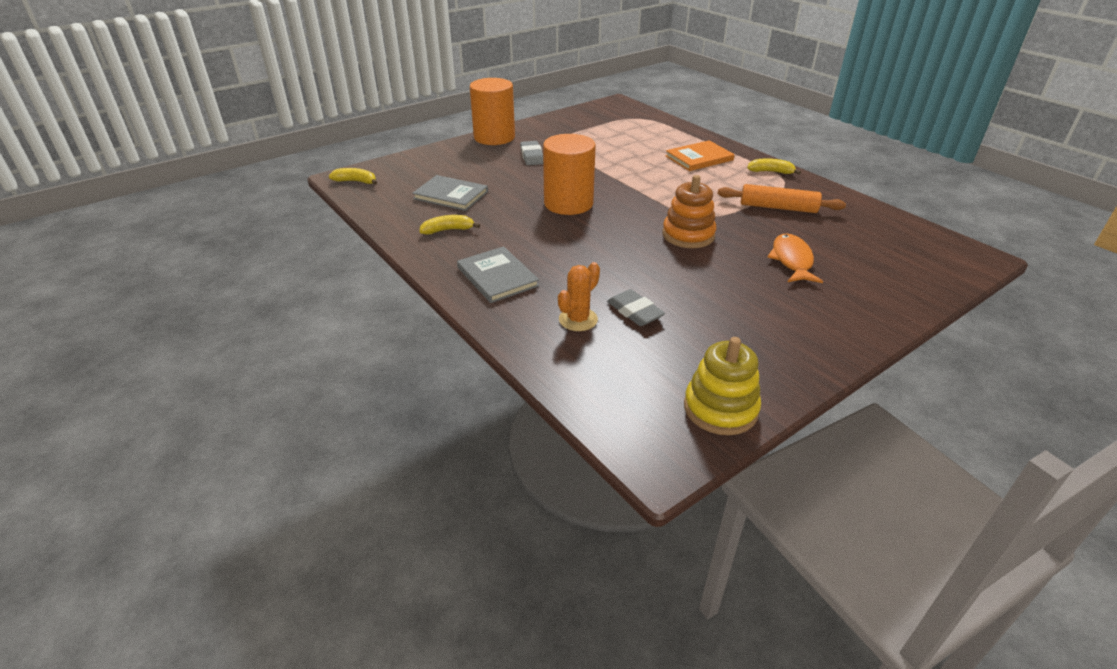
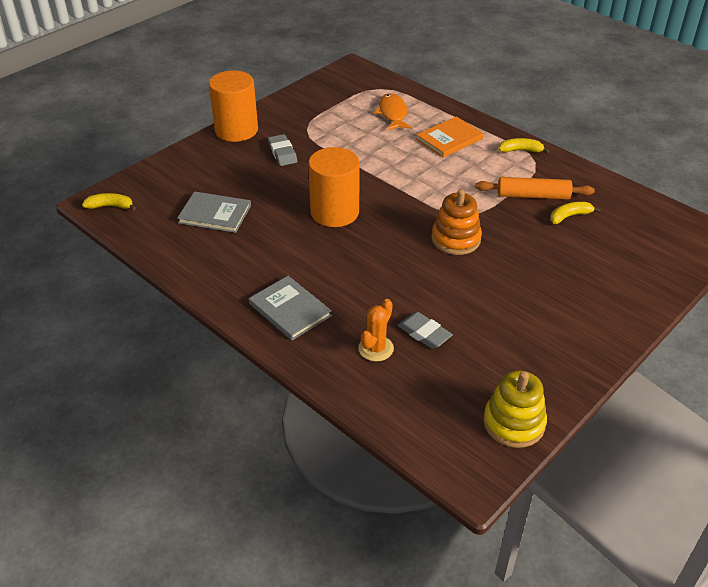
camera: 10 degrees left, 5 degrees up
(448, 230) = (226, 259): yellow banana -> yellow banana (569, 216)
(792, 260) = (553, 258): orange fish -> orange fish (393, 113)

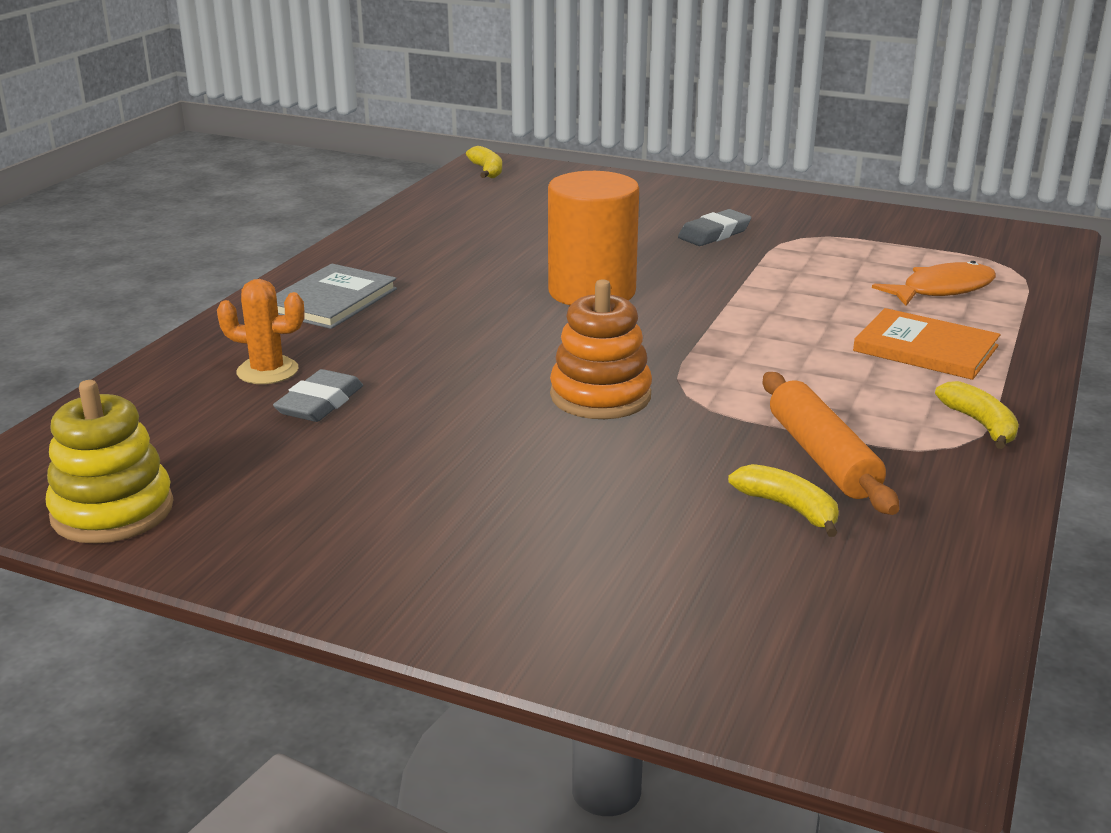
camera: 70 degrees right, 15 degrees down
(215, 214) = (518, 222): grey book -> none
(236, 130) = (739, 198): orange cylinder -> none

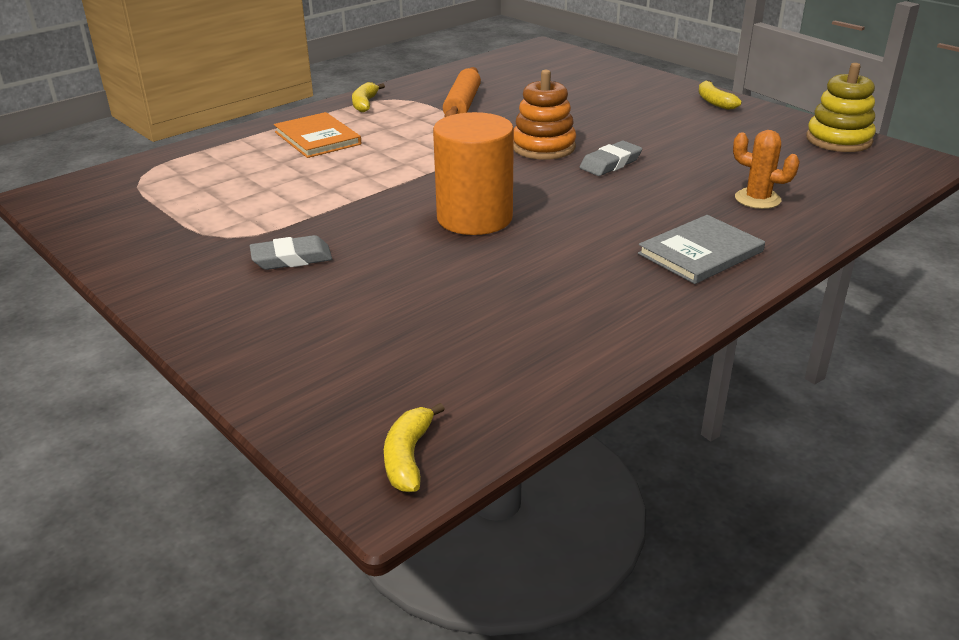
camera: 155 degrees left, 5 degrees up
(320, 403) = (721, 172): grey eraser -> grey eraser (610, 163)
(788, 508) = (505, 93): yellow banana -> yellow banana (714, 102)
(942, 290) = (225, 170): orange fish -> none

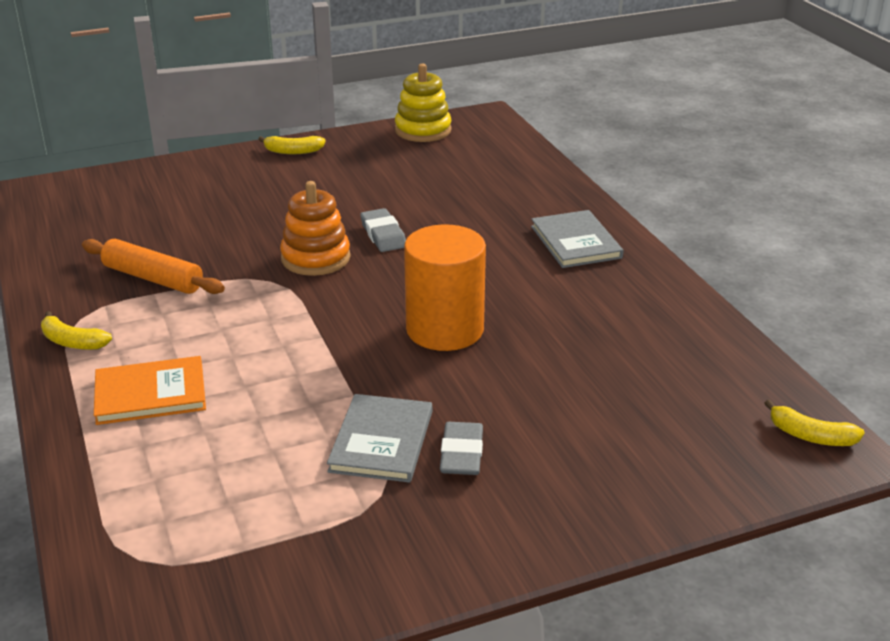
camera: 70 degrees left, 0 degrees up
(295, 224) = (381, 441): none -> grey book
(757, 199) = (503, 194): orange cactus -> none

